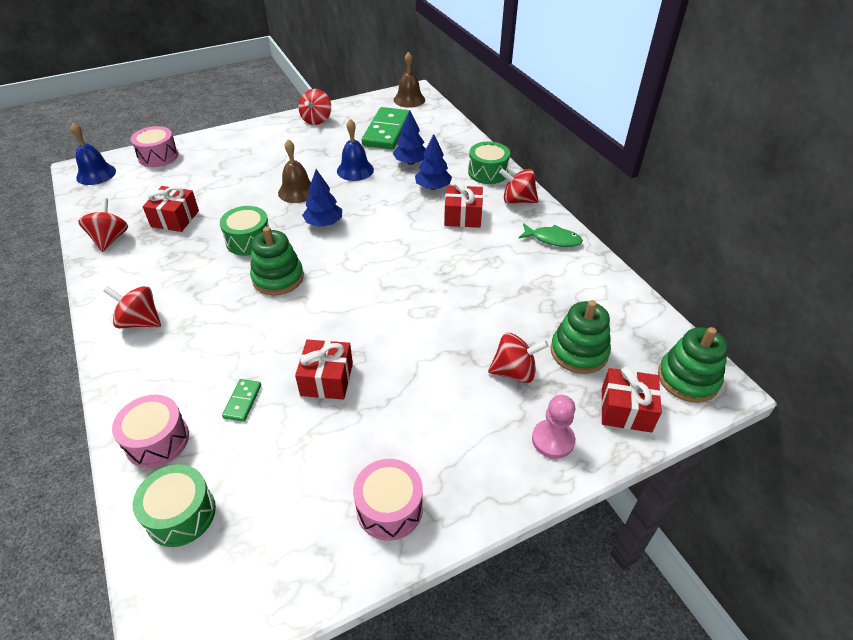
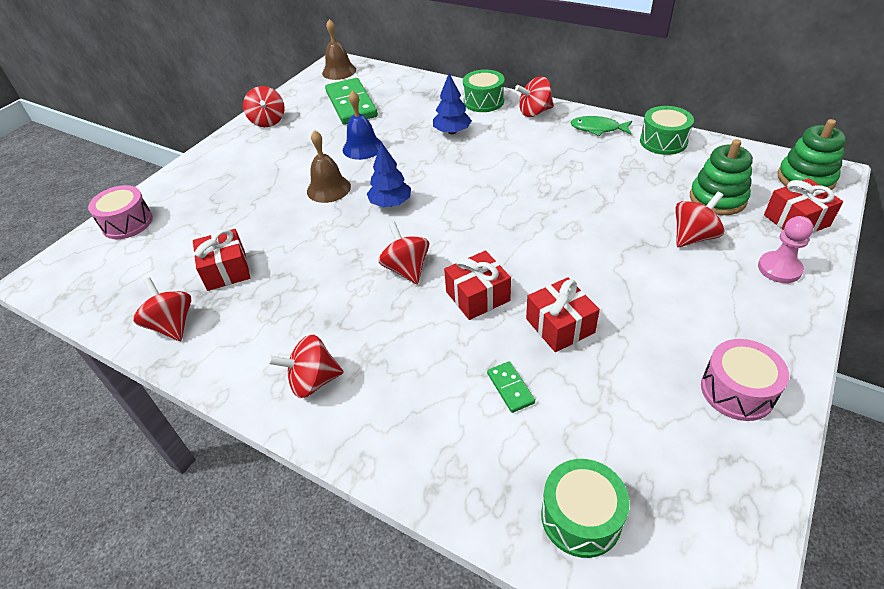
camera: 30 degrees left, 0 degrees up
(96, 174) = (68, 272): blue bell -> none
(157, 440) = (474, 472): pink drum -> none
(249, 241) = (335, 252): green drum -> green drum (663, 141)
(278, 278) = (406, 269): green stacking toy -> red spinning top
(410, 162) = (406, 120): blue tree -> none
(463, 216) = (506, 143): red gift -> red gift (478, 296)
(553, 239) = (598, 129): green fish -> green fish turned 150 degrees counterclockwise

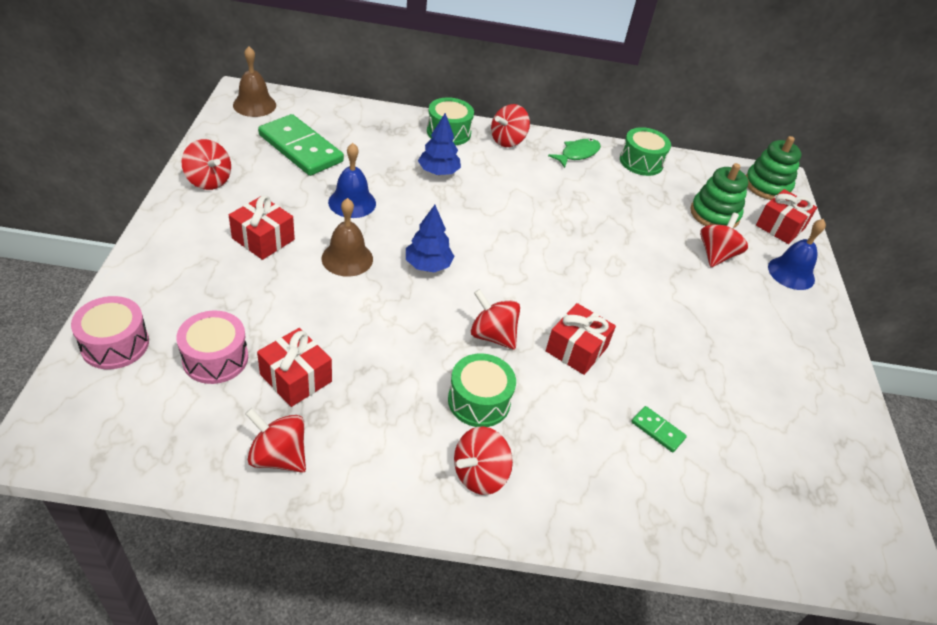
camera: 35 degrees left, 0 degrees up
(560, 325) = (662, 362): red gift -> red gift (263, 239)
(581, 517) = (773, 523): green drum -> green drum (479, 401)
(598, 129) = (577, 154): green fish -> green fish turned 150 degrees clockwise
(737, 391) = (818, 386): pink drum -> pink drum (215, 358)
(779, 269) = (791, 273): pink pawn -> blue bell

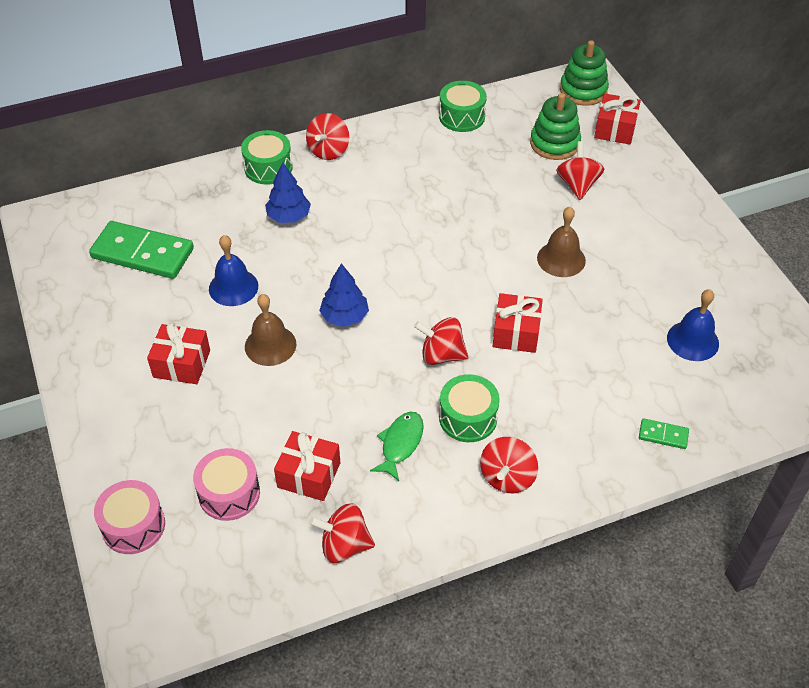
camera: 20 degrees left, 5 degrees up
(209, 181) = (83, 330): red spinning top -> none
(254, 105) = (59, 226): brown bell -> brown bell (561, 259)
(577, 154) = (401, 135): green fish -> green fish (400, 444)
(657, 430) = (617, 371): green domino -> green domino (663, 435)
(791, 273) = (646, 173): blue bell -> blue bell (692, 340)

